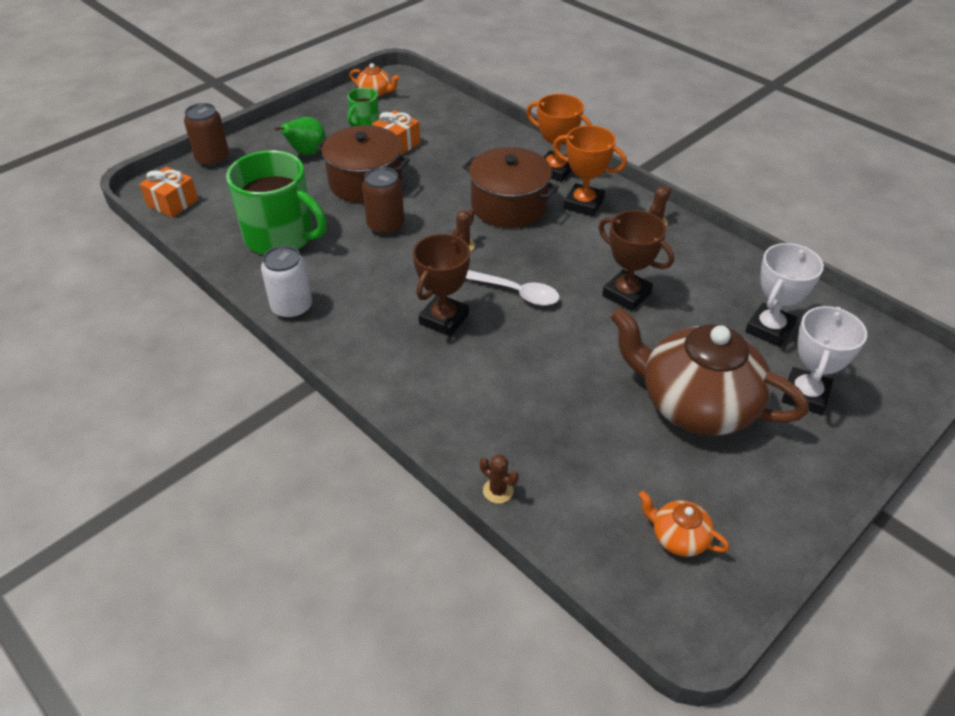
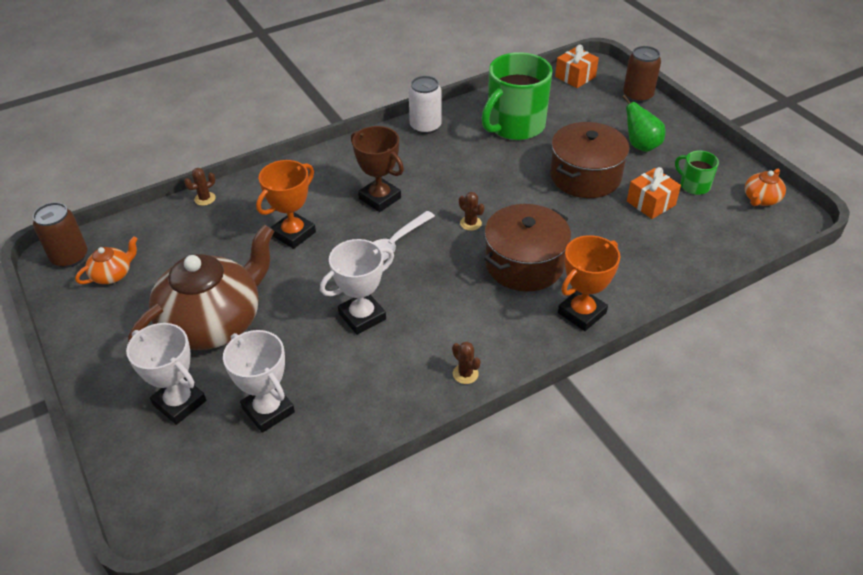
camera: 105 degrees right, 0 degrees up
(385, 226) = (513, 181): brown can -> brown can (70, 257)
(583, 204) = (513, 321): orange trophy -> orange trophy (293, 234)
(626, 294) = (362, 316): brown trophy -> white trophy

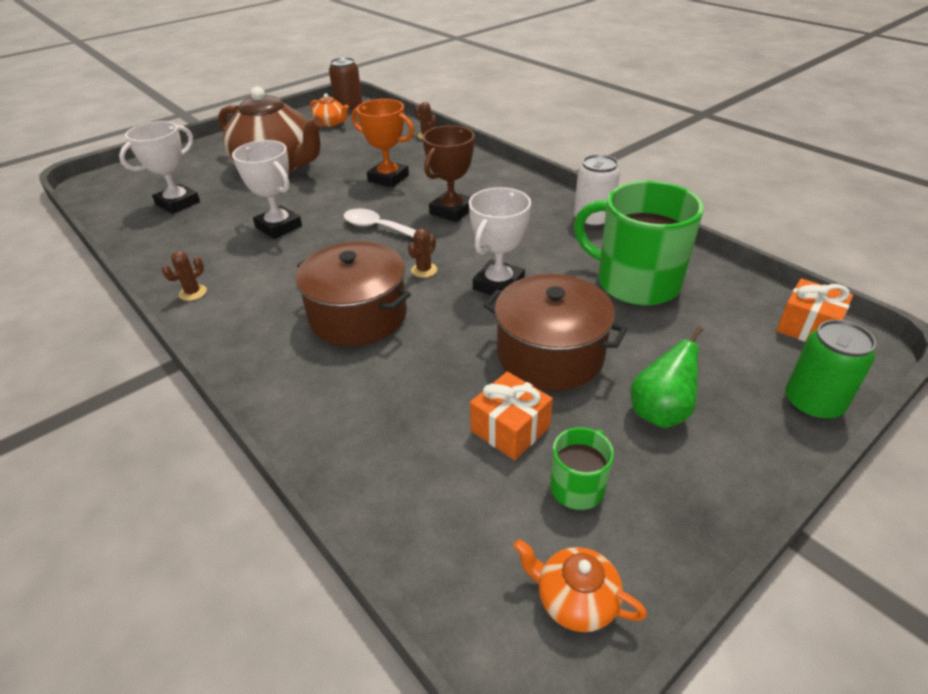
camera: 80 degrees right, 5 degrees down
(179, 403) = (196, 170): white trophy -> white trophy (498, 284)
(582, 313) = (272, 368): orange trophy -> none
(637, 95) = (812, 403): brown can -> green can

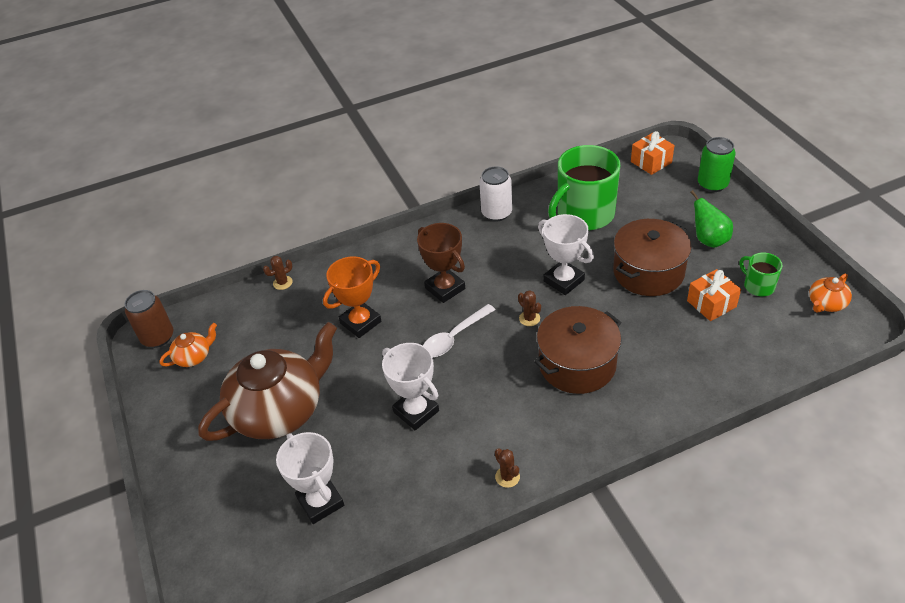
camera: 70 degrees left, 5 degrees up
(278, 227) = (416, 411): white trophy -> white trophy turned 75 degrees clockwise

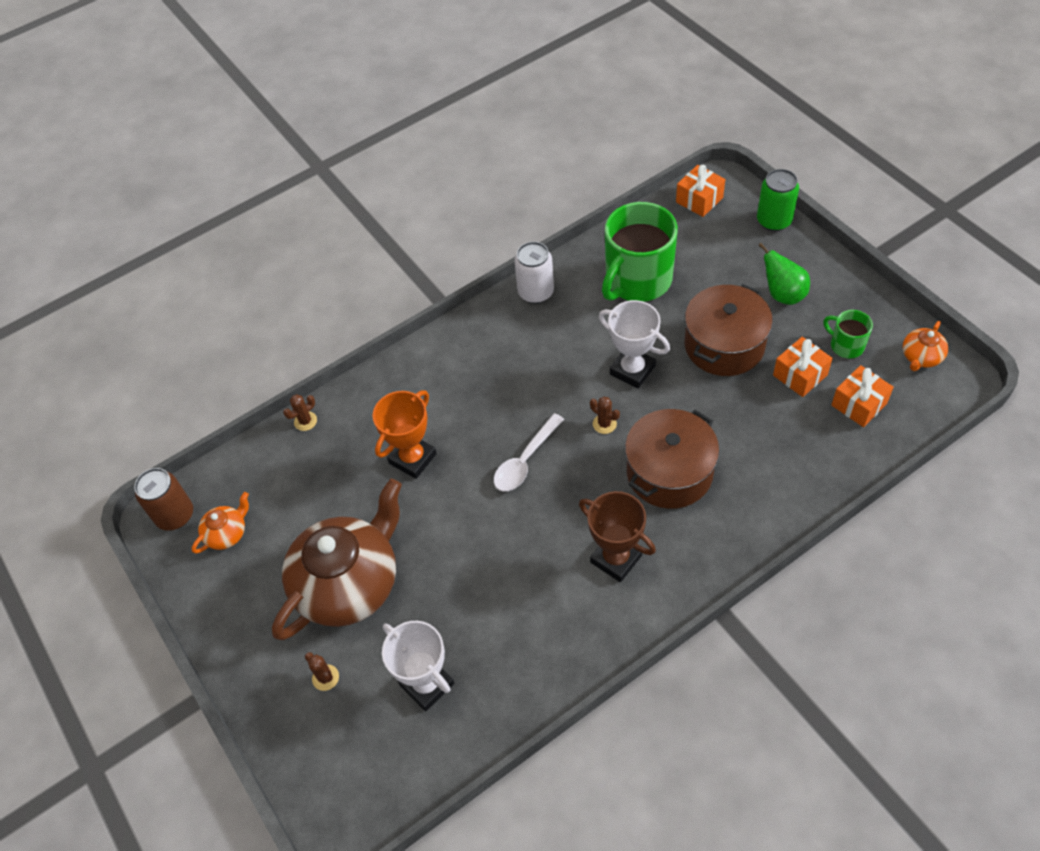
camera: 10 degrees left, 10 degrees up
(416, 411) = (505, 559): white trophy -> none
(445, 288) = (499, 400): brown trophy -> brown trophy (616, 559)
(507, 477) = (623, 619): brown cactus -> brown cactus (325, 677)
(761, 334) = (859, 404): none -> orange gift

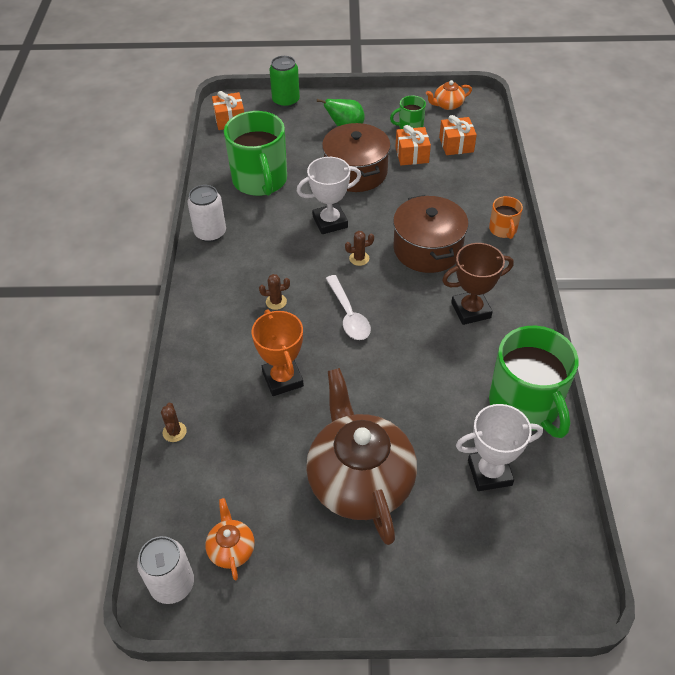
camera: 60 degrees left, 5 degrees down
(175, 515) = (172, 584): brown can -> white can
(325, 677) = (434, 541): brown cactus -> brown cactus (276, 302)
(530, 674) = (525, 405): none -> green mug
(761, 524) = (503, 230): none -> orange mug
(921, 357) = (447, 105): orange teapot -> orange teapot turned 90 degrees clockwise

